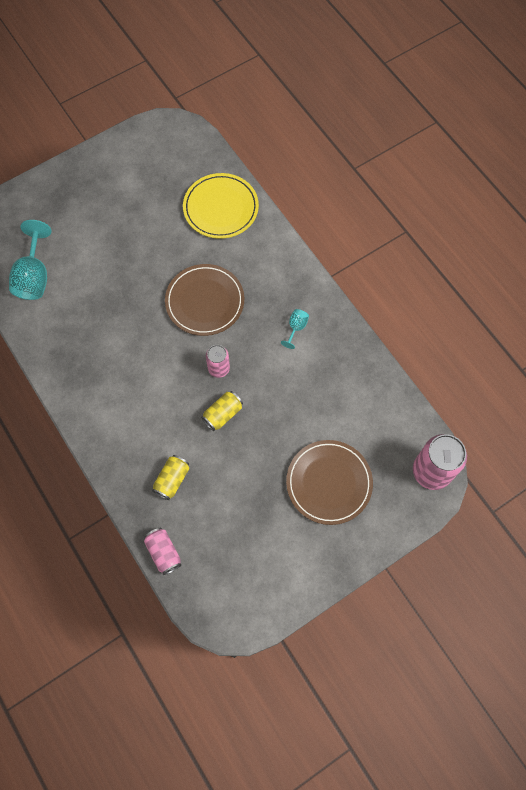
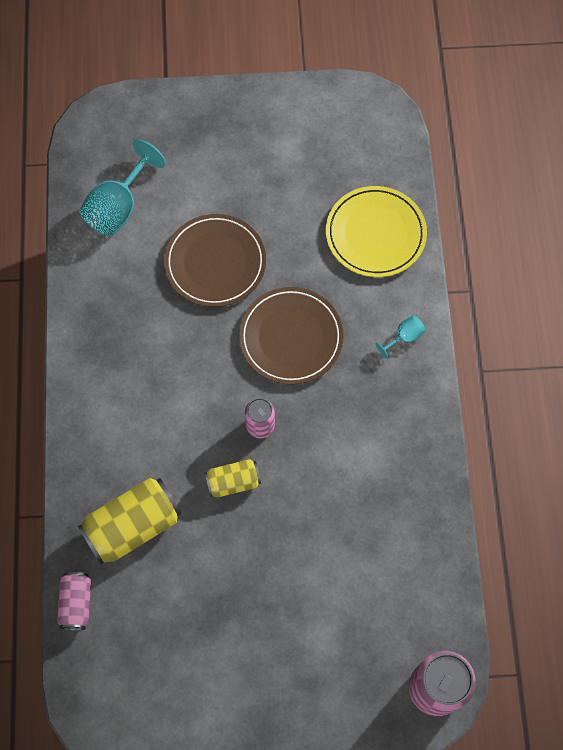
camera: 30 degrees right, 0 degrees up
(172, 480) = (133, 526): yellow can -> yellow can, size x1.76
(296, 328) = (378, 426): turquoise goblet -> turquoise goblet (404, 337)
(329, 483) = (306, 631): brown plate -> brown plate (215, 263)

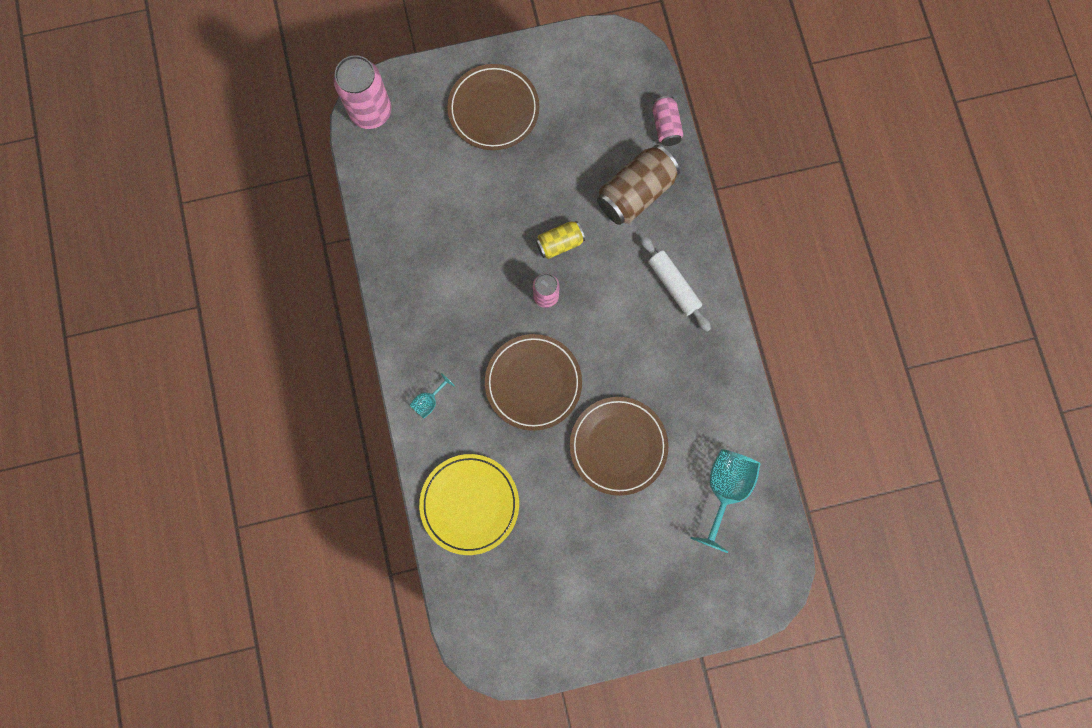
camera: 170 degrees right, 10 degrees up
(117, 413) = (673, 285): none -> white rolling pin
(133, 526) = (635, 193): yellow can -> brown can
(281, 663) = (493, 109): none -> brown plate

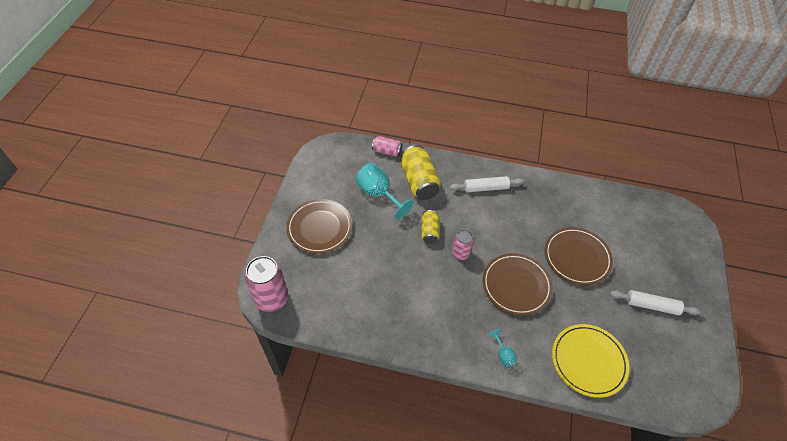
camera: 65 degrees left, 25 degrees down
(591, 563) = (651, 305): none -> white rolling pin
(635, 193) = (419, 181): brown can -> yellow can
(724, 489) = (622, 216): turquoise goblet -> turquoise goblet (379, 194)

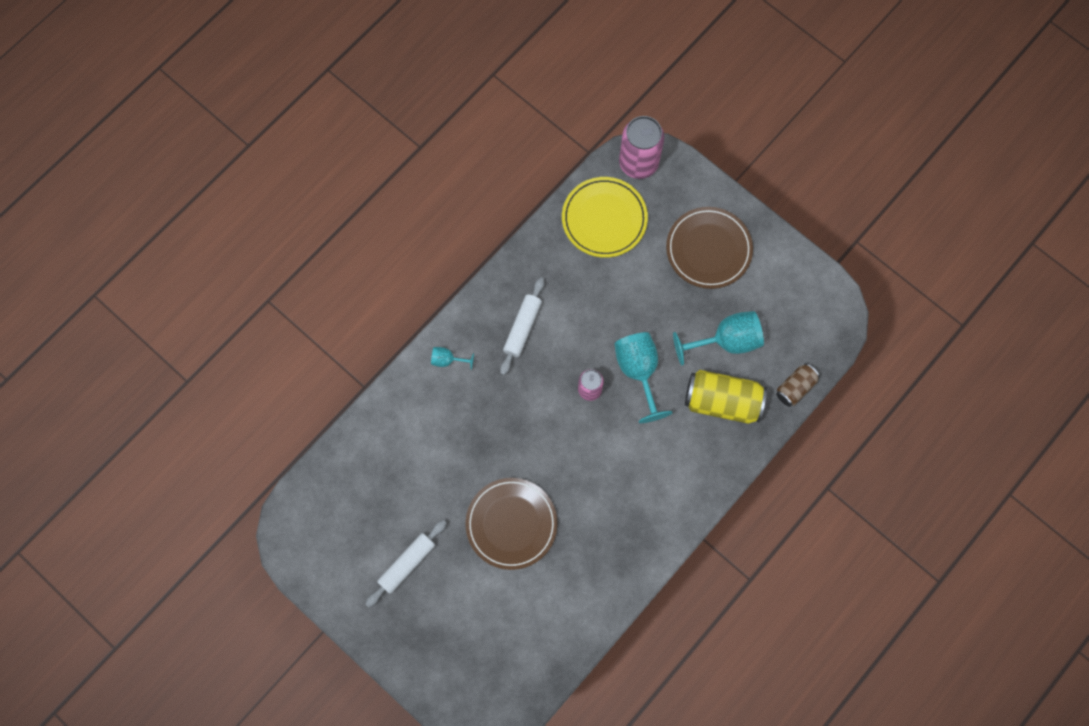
camera: 120 degrees right, 20 degrees up
(387, 151) = (795, 388): pink can -> brown can
(429, 231) = (638, 371): yellow can -> turquoise goblet
(486, 188) = (669, 481): white rolling pin -> white rolling pin (522, 328)
(516, 285) = (515, 426): brown plate -> none
(588, 361) = (391, 443): yellow plate -> yellow plate (604, 219)

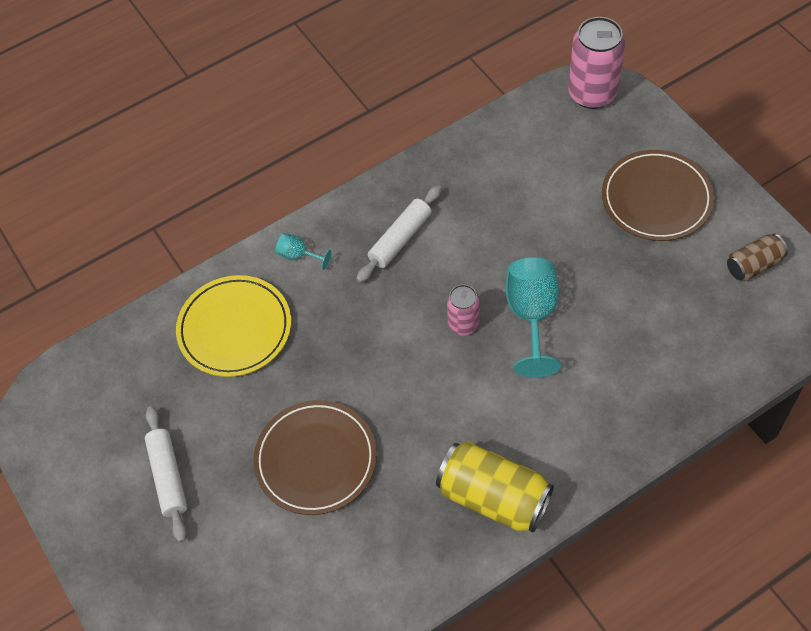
camera: 20 degrees right, 15 degrees down
(407, 564) = (168, 477): white rolling pin -> white rolling pin turned 75 degrees counterclockwise
(604, 219) = (534, 143): yellow plate -> yellow plate (235, 329)
(722, 401) = (632, 374): yellow can -> yellow can (493, 497)
(726, 341) = (654, 304): turquoise goblet -> none
(795, 388) = (735, 378): brown can -> brown can (753, 265)

